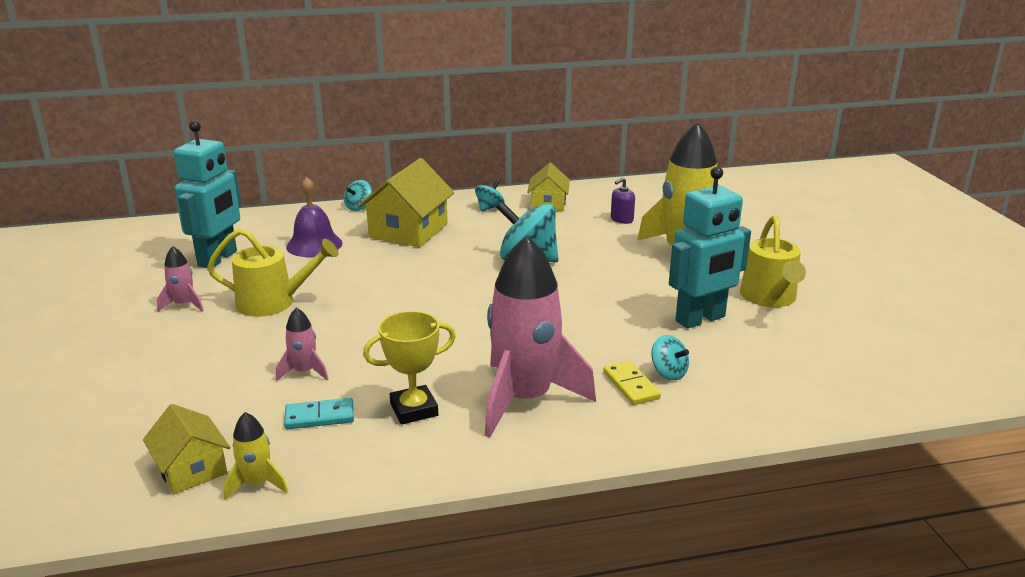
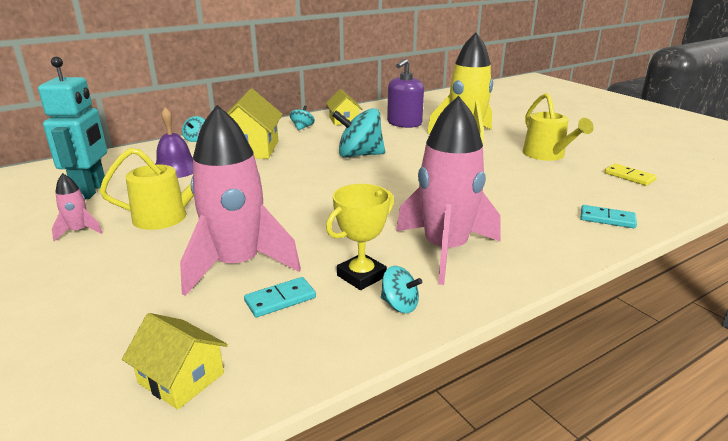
camera: 20 degrees left, 0 degrees up
(257, 484) = (263, 376): yellow rocket -> none
(304, 372) = (237, 265): pink rocket -> pink rocket, size x2.32
(621, 219) = (404, 123): purple soap dispenser -> purple soap dispenser, size x1.91
(631, 385) = (513, 225): yellow domino -> yellow domino (629, 176)
(668, 373) = (530, 211): turquoise spinning top -> turquoise spinning top (399, 305)
(700, 319) = (517, 174): turquoise robot -> none
(756, 401) = (607, 219): none -> turquoise domino

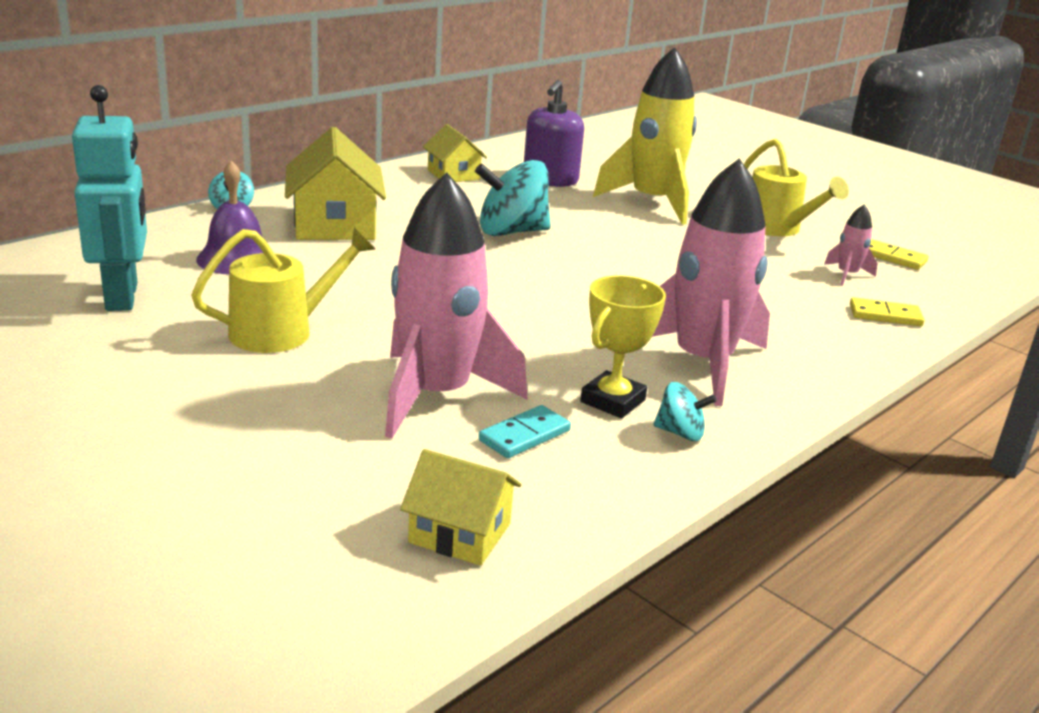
camera: 15 degrees left, 0 degrees up
(79, 231) = (158, 359): pink rocket -> pink rocket (847, 275)
(302, 127) = (395, 187): turquoise spinning top -> none
(607, 219) = (885, 315): turquoise domino -> yellow domino

